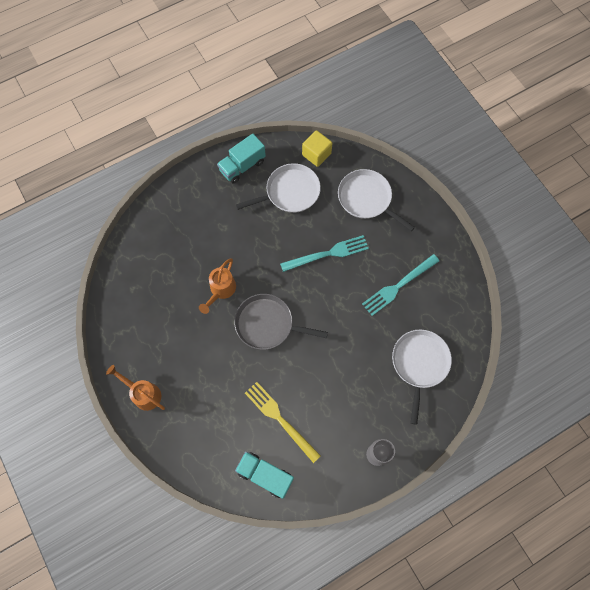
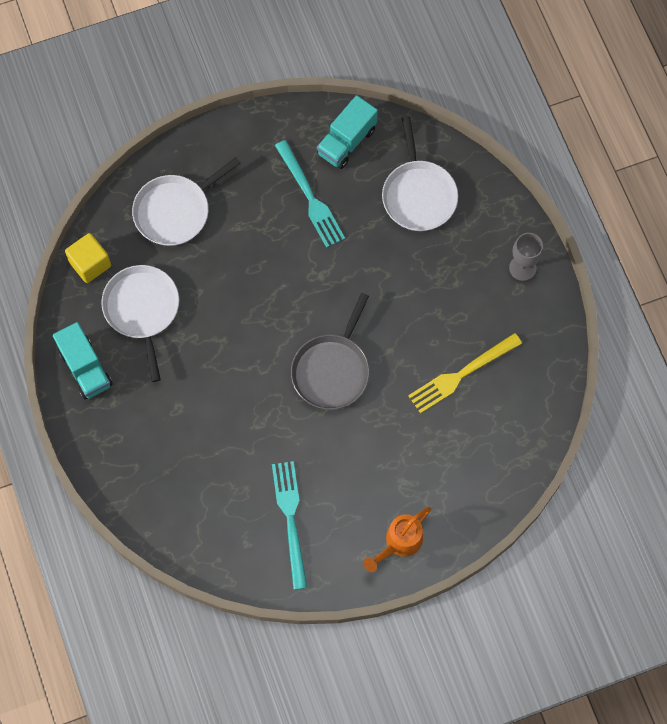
camera: 80 degrees left, 0 degrees up
(221, 290) = (272, 424): orange watering can -> none
(265, 475) = (528, 403): turquoise truck -> turquoise truck (346, 141)
(328, 254) = (246, 276): turquoise fork -> turquoise fork (290, 519)
(419, 364) = (418, 195): white pan -> white pan turned 120 degrees counterclockwise

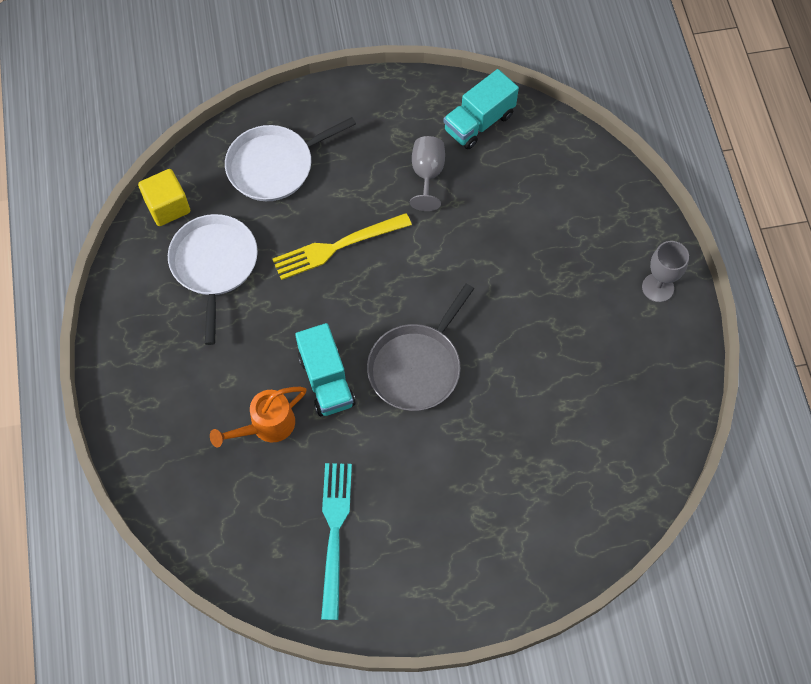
camera: 10 degrees right, 5 degrees down
(85, 368) = (135, 318): turquoise truck -> turquoise truck (326, 380)
(310, 197) = (427, 174): turquoise fork -> grey goblet
(399, 543) = (460, 584): orange watering can -> orange watering can (266, 426)
(418, 195) = (550, 190): white pan -> none
(461, 374) = (567, 396): yellow fork -> yellow fork (337, 247)

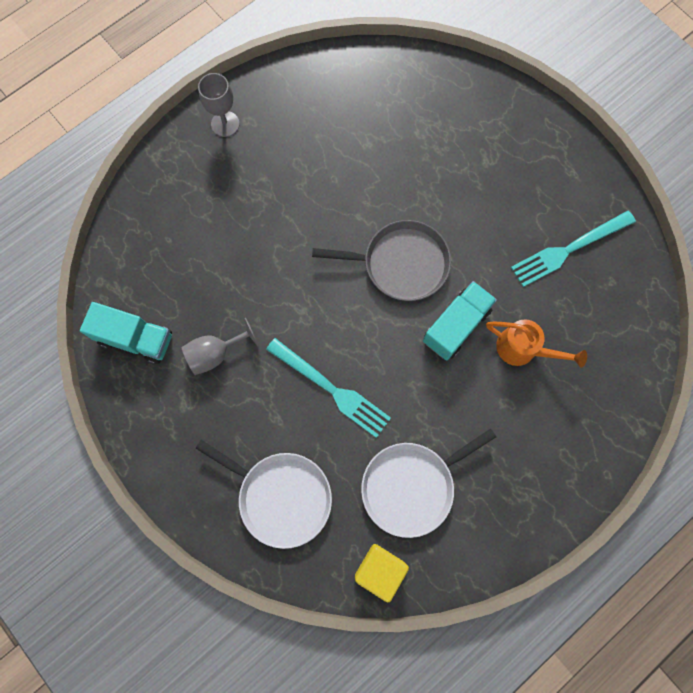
camera: 120 degrees left, 10 degrees up
(337, 247) = (331, 389): yellow fork -> turquoise fork

